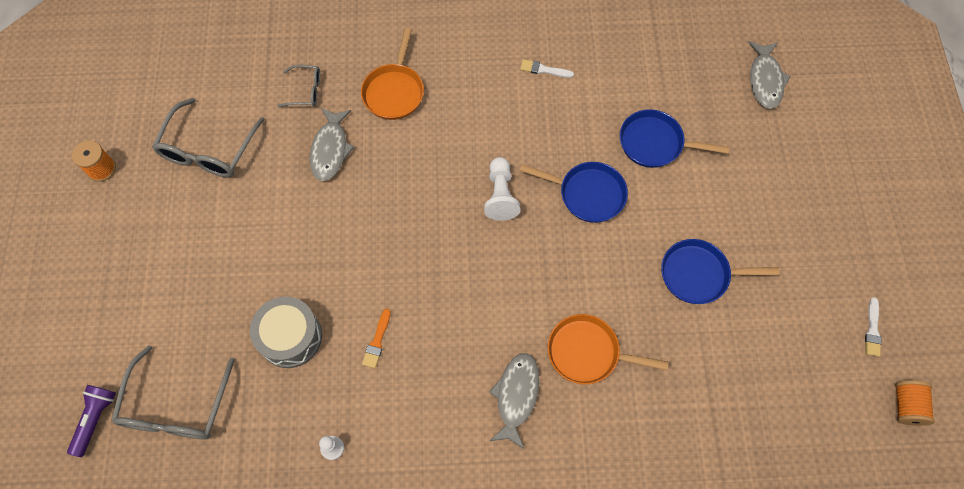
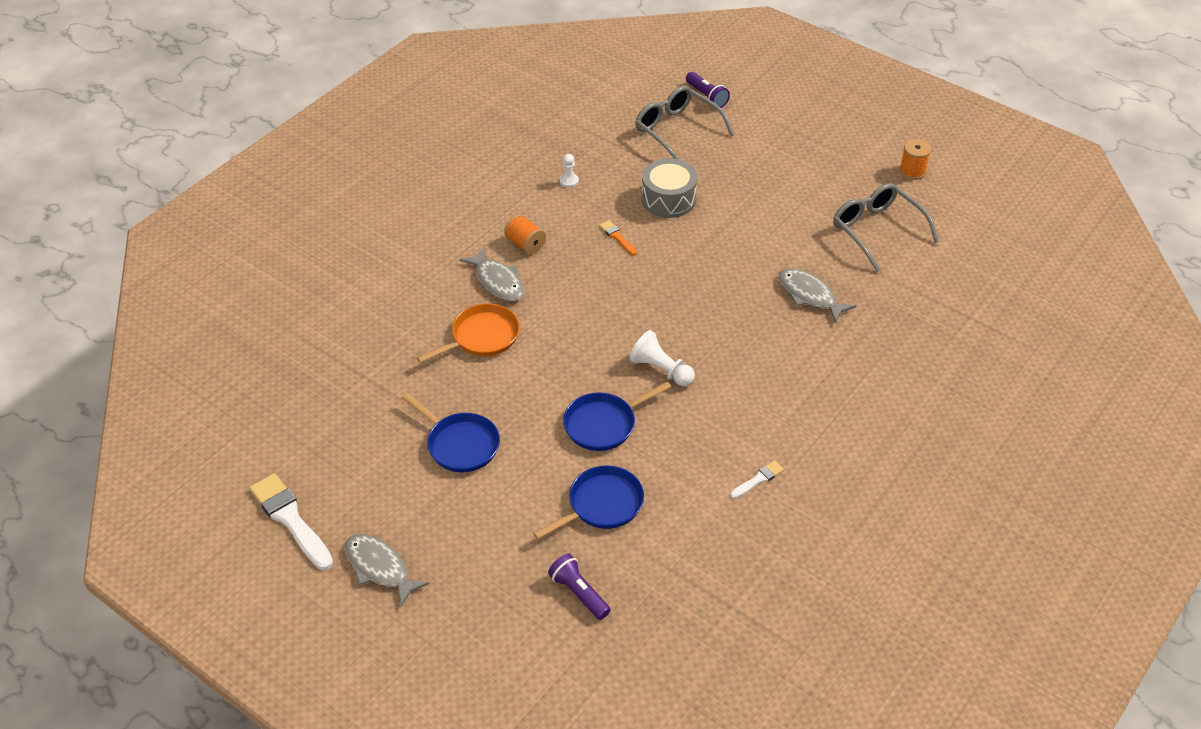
camera: 130 degrees right, 20 degrees down
(305, 90) = (886, 311): grey glasses -> none
(394, 91) = (832, 364): orange pan -> none
(699, 274) = (460, 444): blue pan -> blue pan turned 90 degrees clockwise
(730, 106) = (579, 593): none -> purple flashlight
(765, 80) = (576, 647): grey fish -> grey fish (379, 568)
(872, 330) = (290, 519): white brush -> white brush, size x2.02
(906, 406) = (222, 490): orange spool -> orange spool (525, 244)

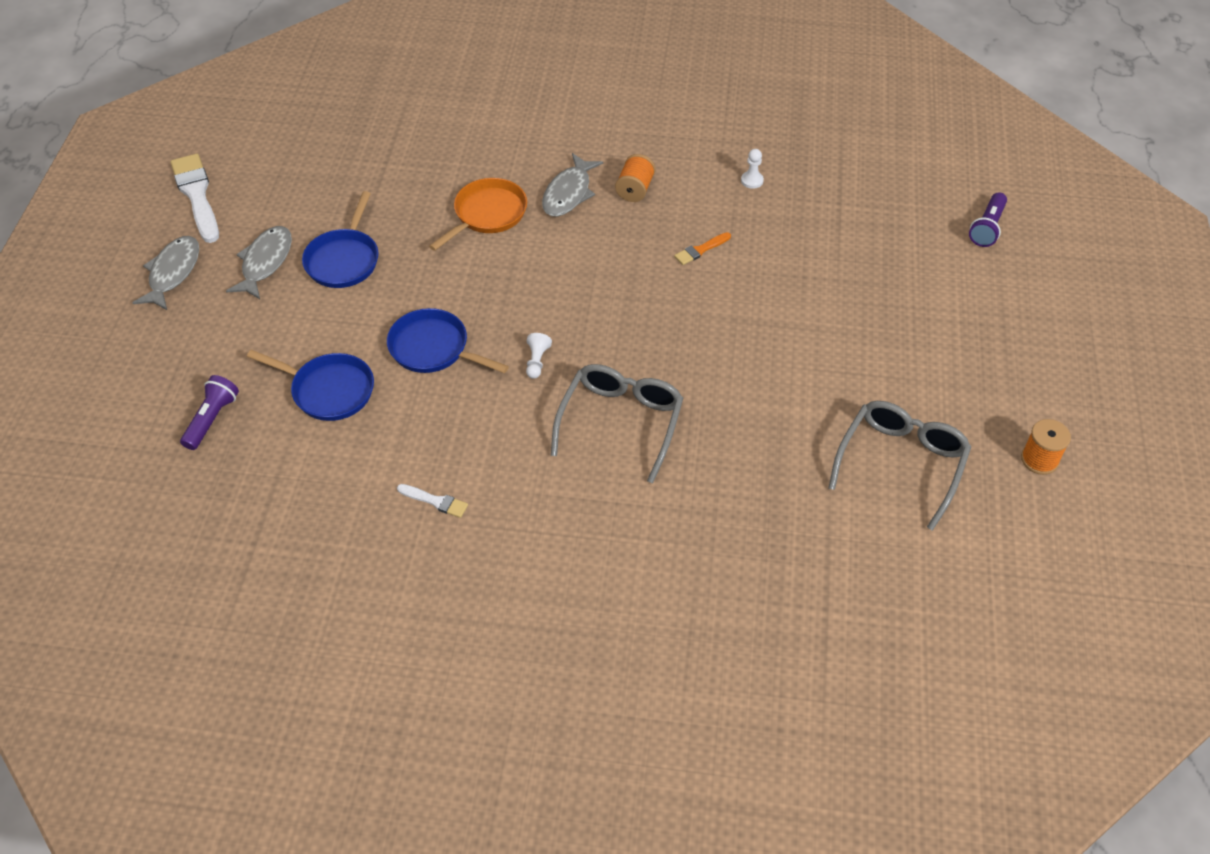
camera: 60 degrees right, 5 degrees up
(290, 519) = (197, 195): white brush -> white brush turned 45 degrees counterclockwise
(481, 337) = (487, 214): orange pan -> orange pan turned 75 degrees counterclockwise
(617, 237) = (701, 250): orange brush -> orange brush turned 150 degrees counterclockwise
(661, 370) = (537, 361): white pawn -> white pawn, size x0.59
(668, 199) = (792, 265): grey drum -> none
(677, 130) = (907, 227): grey glasses -> grey glasses (620, 422)
(809, 295) = (740, 441): grey fish -> grey fish (265, 262)

